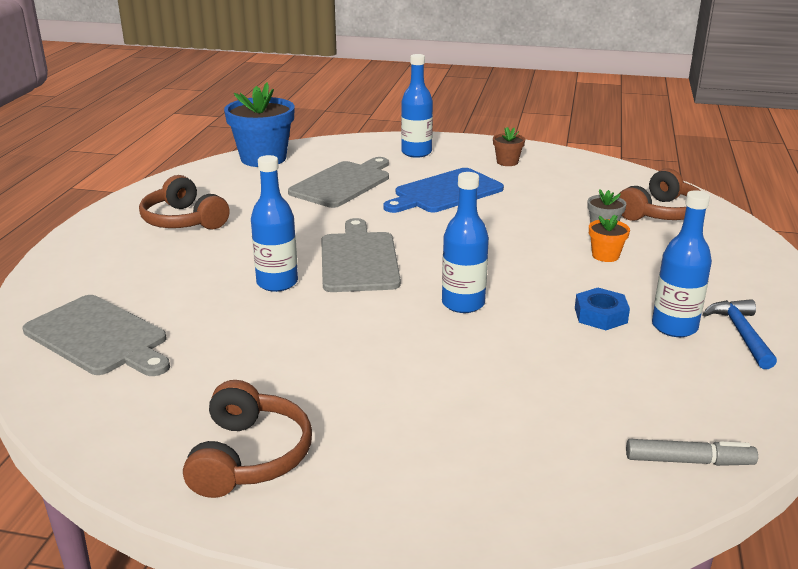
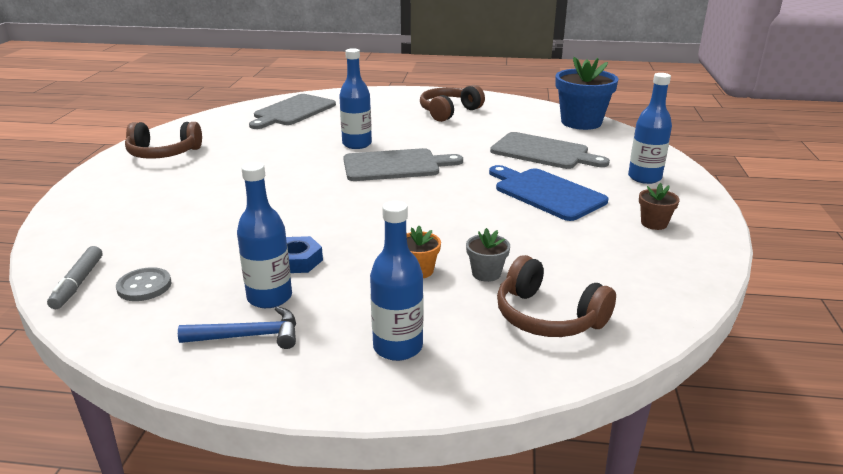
camera: 85 degrees right, 0 degrees up
(463, 303) = (323, 203): blue bottle -> blue bottle (398, 347)
(679, 407) = (144, 286): none -> grey button

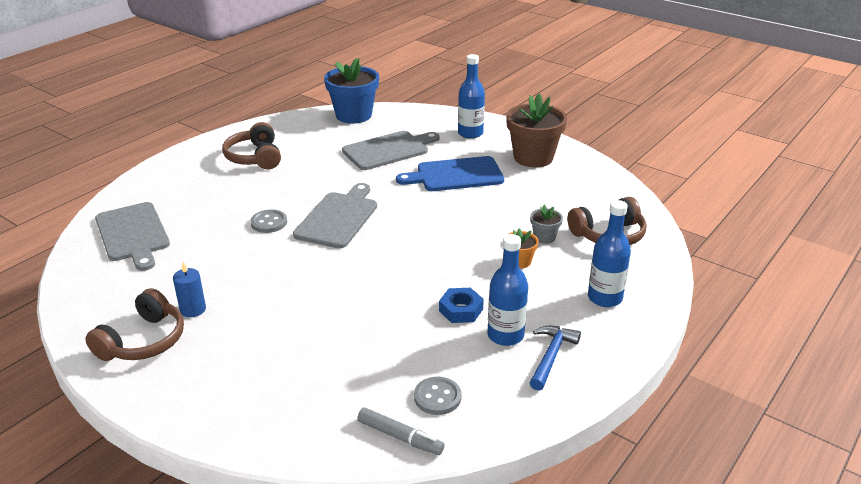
camera: 60 degrees left, 5 degrees up
(213, 156) = (193, 309): none -> blue candle
(357, 144) = (269, 222): blue bottle -> grey button
(654, 223) = (533, 157): brown flower pot -> brown flower pot, size x2.14

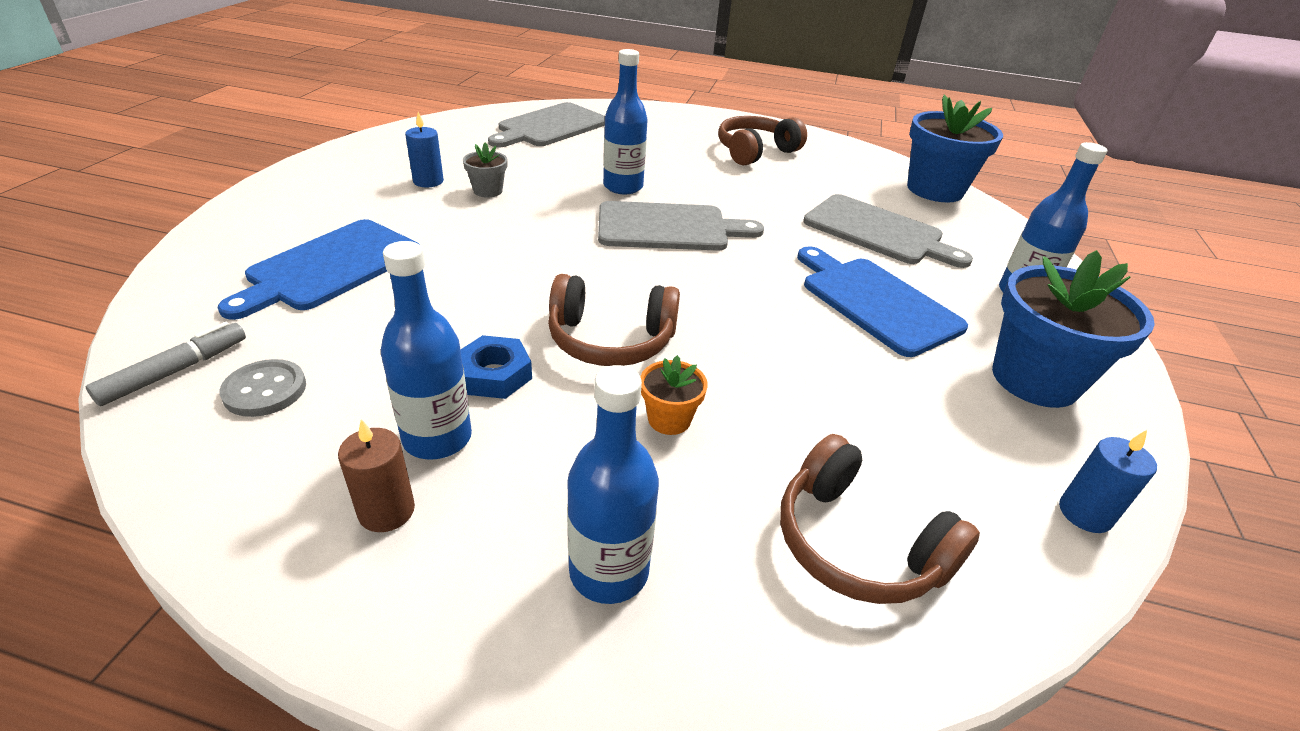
camera: 65 degrees right, 5 degrees up
(143, 341) = (366, 169): brown headphones -> brown headphones (610, 340)
(269, 222) = (623, 187): grey button -> blue bottle
(303, 367) = (330, 267): none -> blue cutting board
(400, 437) = (175, 371): grey marker -> grey marker turned 150 degrees counterclockwise
(533, 157) = (1034, 379): brown flower pot -> blue flower pot
(544, 237) = (770, 440): grey flower pot -> grey flower pot (488, 191)
(551, 356) = (386, 511): blue hammer -> brown candle
(610, 180) = (1085, 513): none -> blue candle

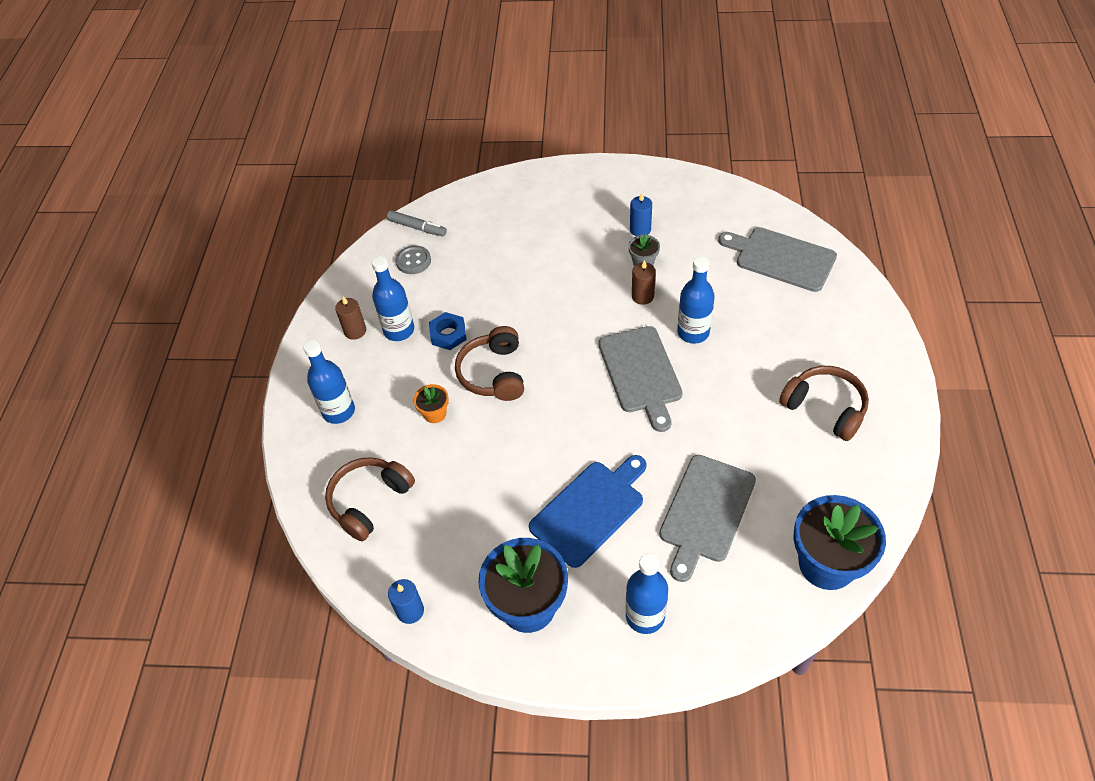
camera: 85 degrees right, 15 degrees up
(330, 267) = (517, 234): blue cutting board -> none
(544, 202) = (642, 296): none -> brown candle

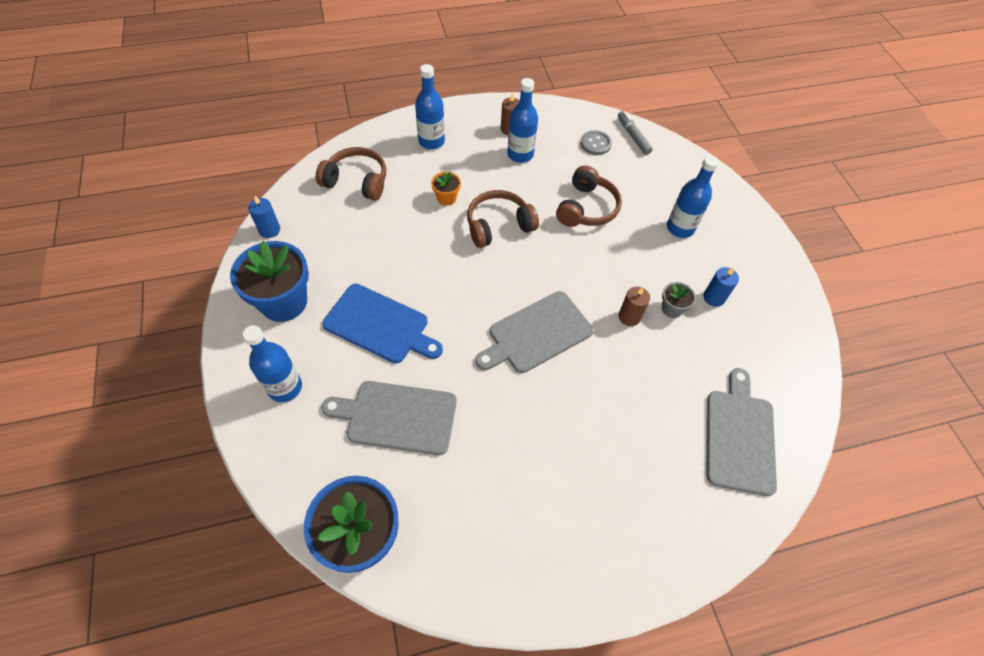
camera: 65 degrees right, 5 degrees up
(417, 227) = (633, 136): grey marker -> grey marker turned 150 degrees clockwise
(448, 334) = (528, 186): blue nut -> none
(693, 332) = (602, 368): blue bottle -> blue bottle (680, 228)
(825, 408) = (550, 511): brown headphones -> brown headphones (586, 208)

